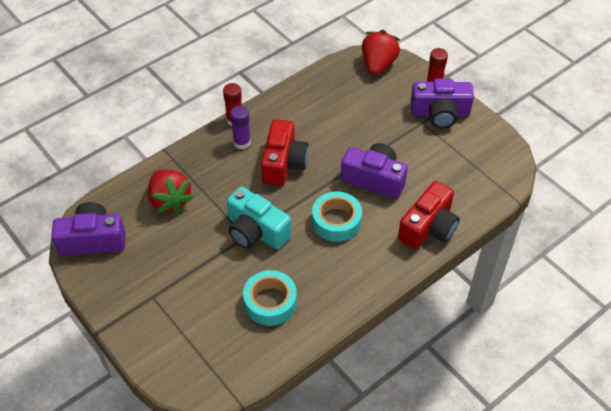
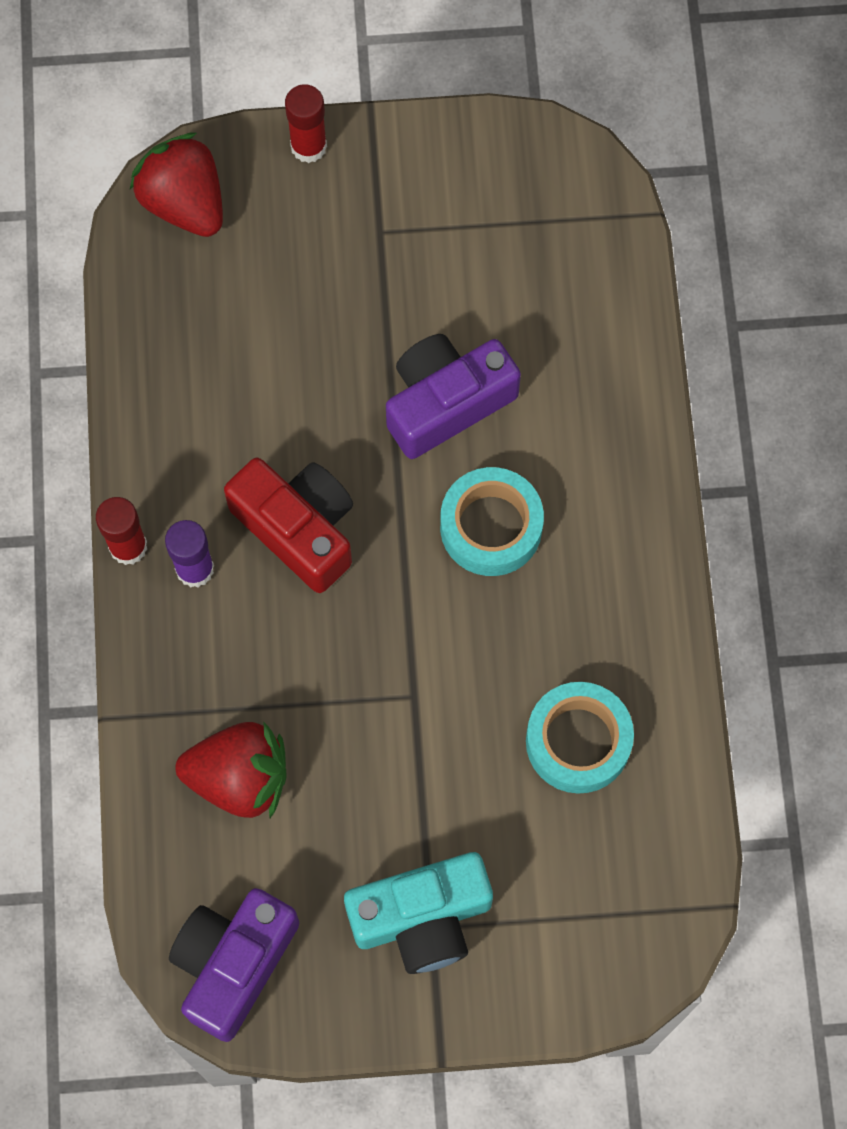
camera: 55 degrees left, 20 degrees up
(256, 231) = (416, 672): turquoise camera -> turquoise camera (422, 918)
(428, 227) = (609, 390): red camera -> none
(440, 113) = (382, 187): purple camera -> none

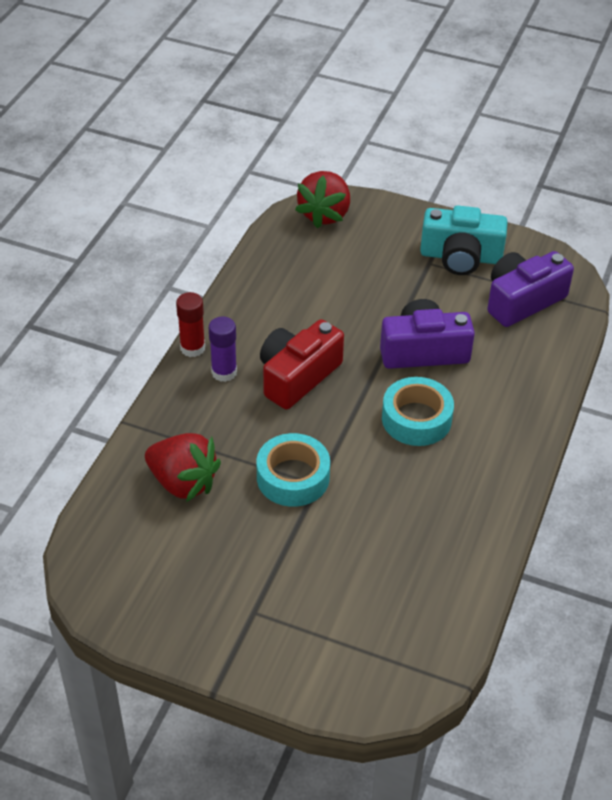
camera: 25 degrees right, 25 degrees down
(184, 203) = (325, 214): red strawberry -> red strawberry turned 150 degrees counterclockwise
(233, 964) = (115, 577): purple camera -> purple camera (522, 300)
(298, 528) = (297, 376): red camera -> red camera turned 120 degrees counterclockwise
(308, 146) = (410, 214): red glue stick -> none
(422, 918) = (250, 603): turquoise camera -> turquoise camera (460, 257)
(578, 741) = (410, 549): turquoise tape -> turquoise tape (293, 477)

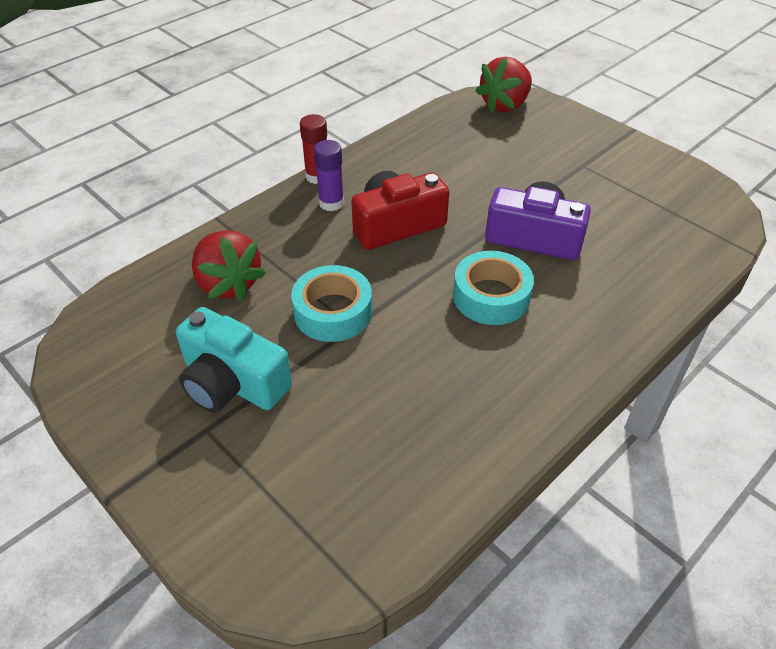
camera: 25 degrees right, 0 degrees up
(460, 257) = (618, 167): turquoise camera -> turquoise camera (232, 382)
(522, 300) = (664, 220): purple camera -> none

